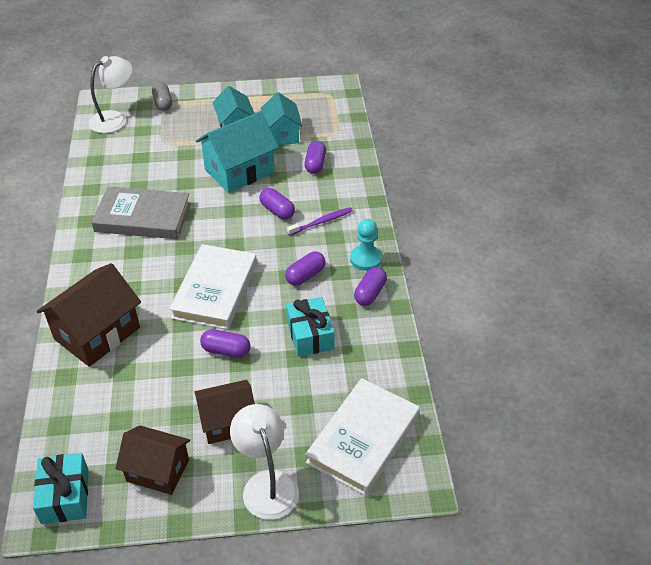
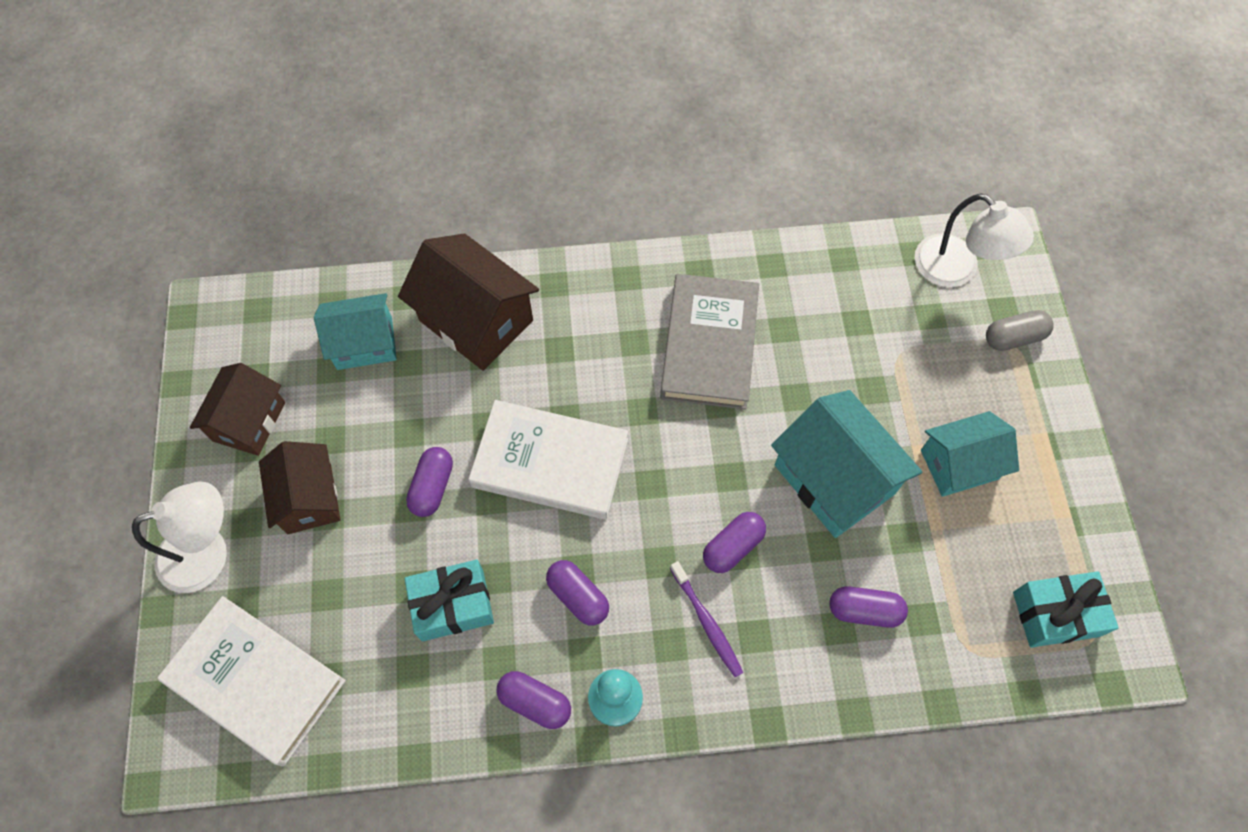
camera: 90 degrees right, 20 degrees up
(65, 496) = (231, 327): turquoise gift -> turquoise gift (1056, 614)
(282, 134) = (948, 547): turquoise house -> turquoise house (364, 343)

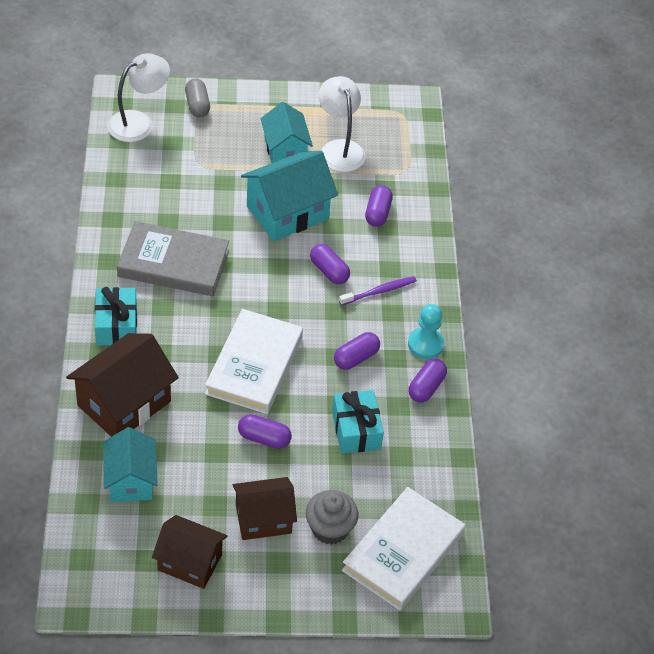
camera: 90 degrees left, 15 degrees down
(208, 552) = (300, 588): white lamp -> white lamp (339, 148)
(294, 582) = (330, 528): none -> grey cupcake
(1056, 614) = (386, 127): turquoise gift -> turquoise gift (116, 325)

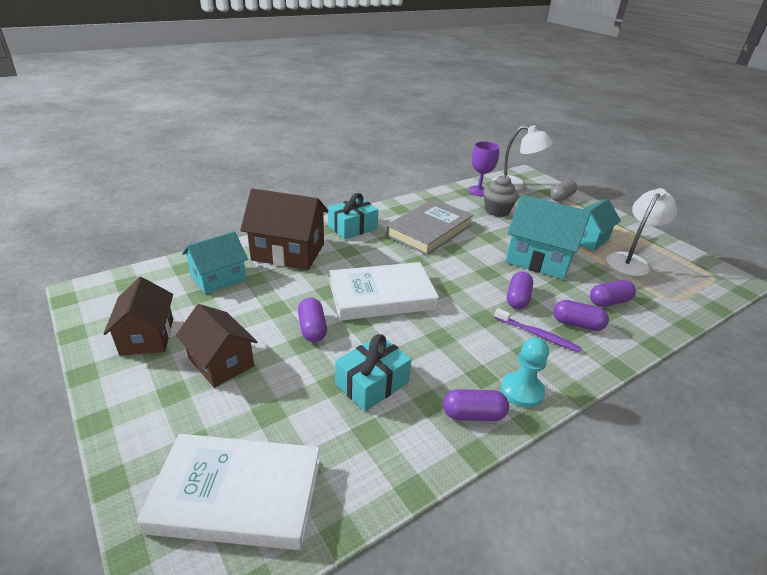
camera: 60 degrees right, 15 degrees down
(125, 165) = (478, 191): none -> purple goblet
(173, 263) = (429, 230): grey book -> grey book turned 60 degrees clockwise
(330, 528) = (236, 414): grey cupcake -> grey cupcake (497, 211)
(356, 358) = (452, 349): purple capsule -> purple capsule (577, 324)

